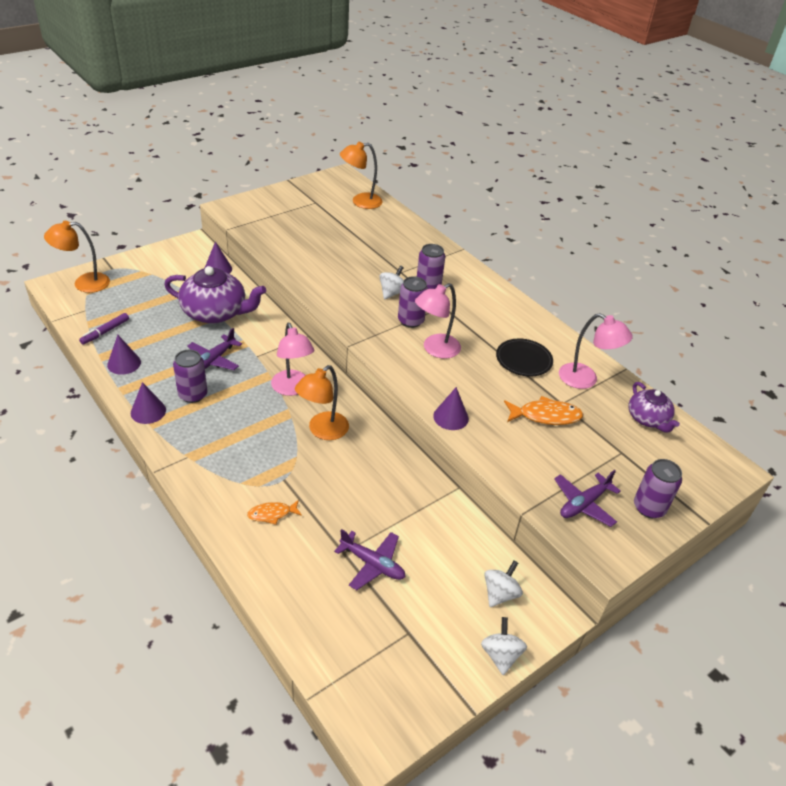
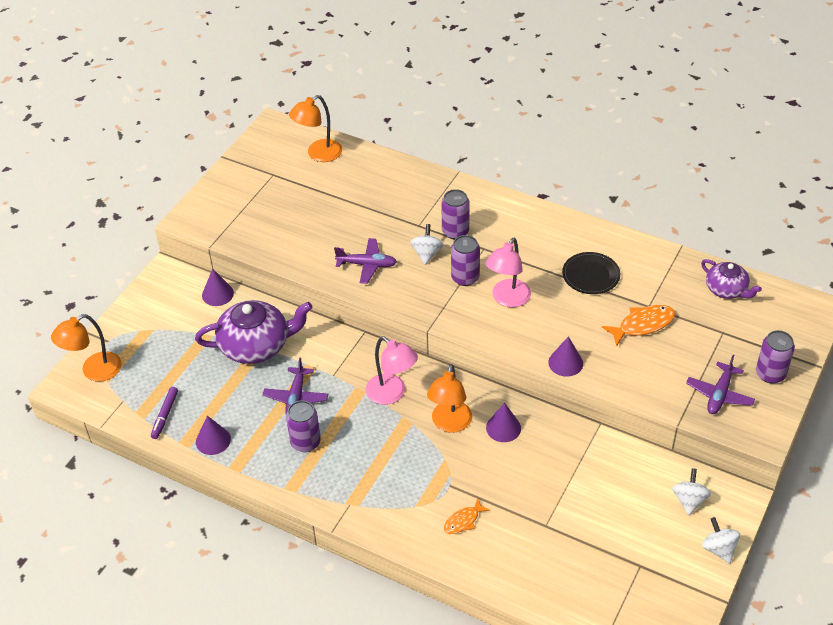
camera: 20 degrees left, 5 degrees up
(148, 411) = (278, 478): purple cone -> purple cone (503, 428)
(372, 564) = (575, 524): purple plane -> purple plane (367, 265)
(585, 379) = (655, 272): pink lamp -> none

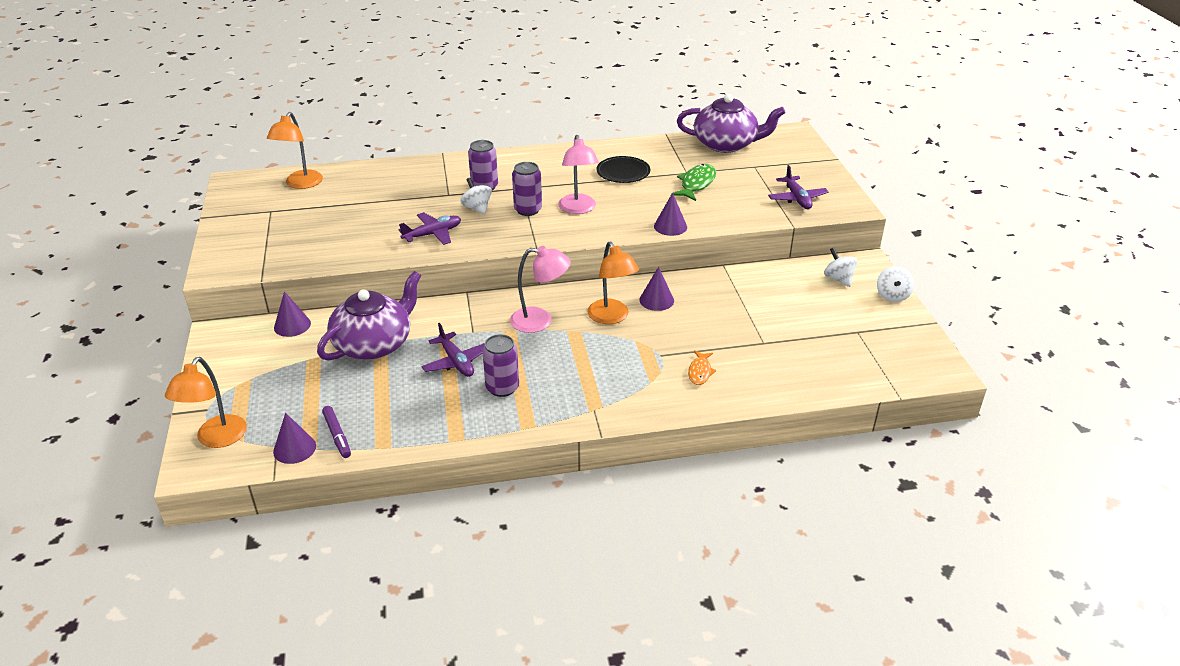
camera: 40 degrees left, 10 degrees down
(213, 440) = (410, 429): purple cone -> purple cone (294, 448)
(643, 325) = (696, 184): orange fish -> green fish
(718, 549) = (892, 296): white spinning top -> white spinning top turned 105 degrees counterclockwise
(726, 289) = (726, 144): purple teapot -> purple teapot, size x1.70
(770, 374) = (813, 175): purple can -> none

